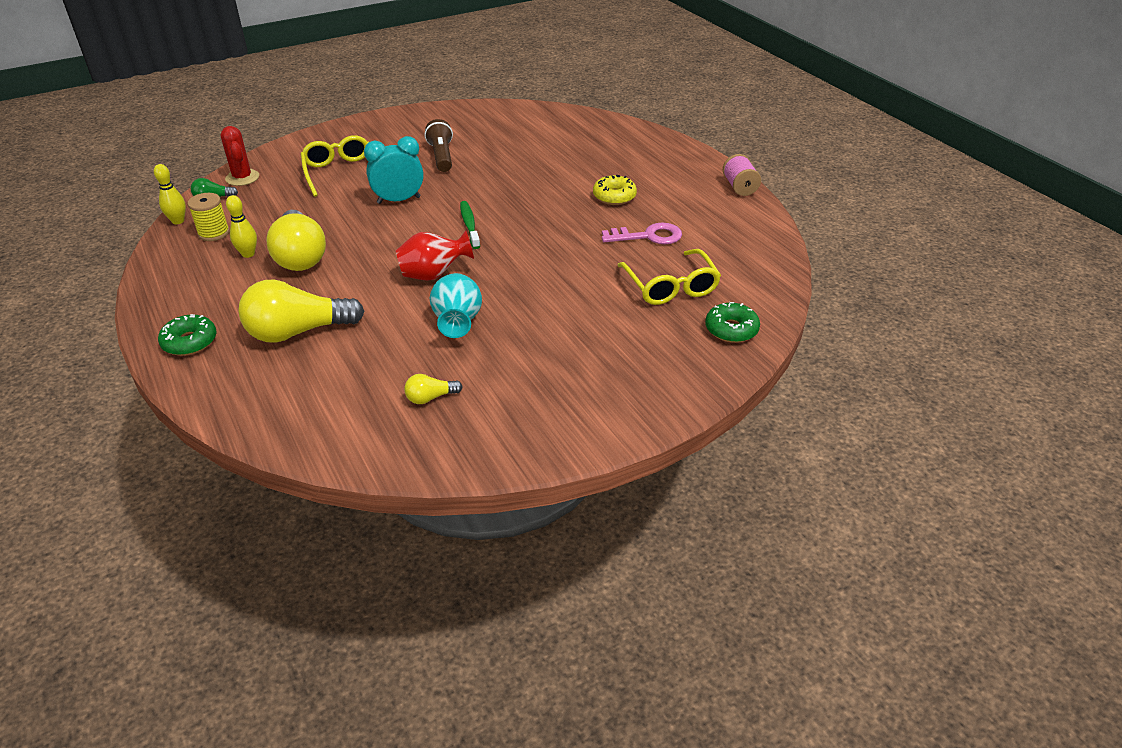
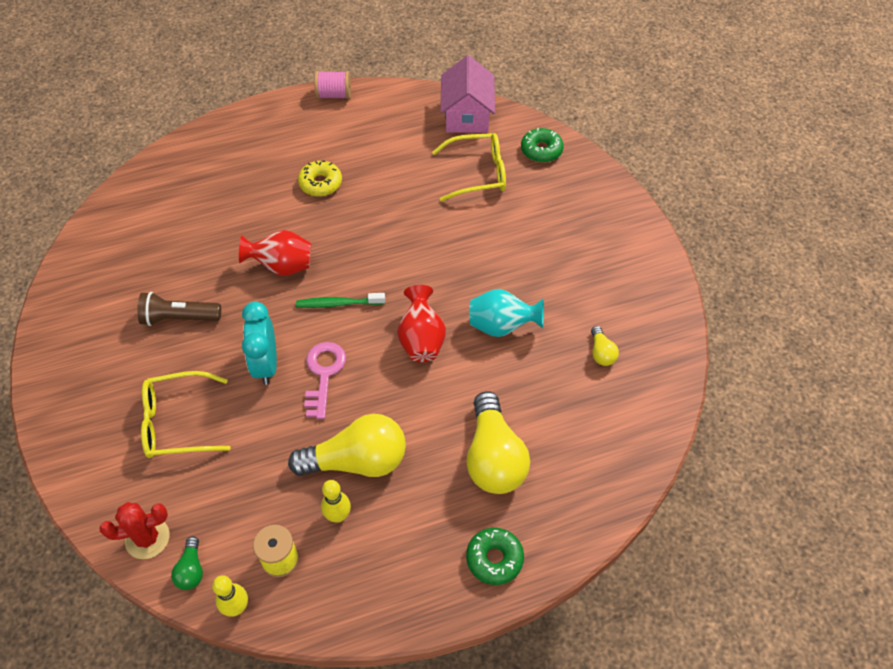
camera: 80 degrees left, 15 degrees up
(506, 192) = (282, 266): none -> red vase
(648, 236) = (397, 172): pink key -> pink key (323, 374)
(758, 270) = (467, 115): none -> pink house

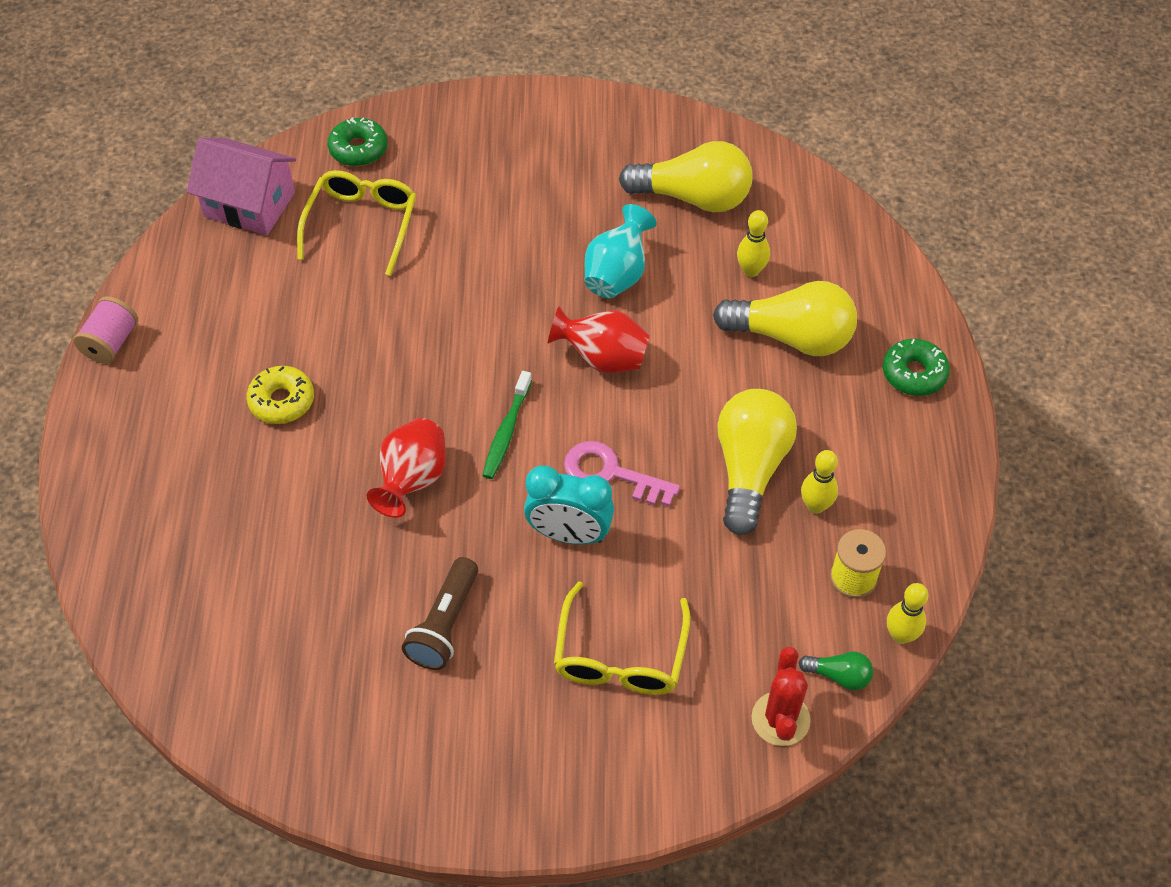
camera: 70 degrees left, 0 degrees up
(547, 411) = (751, 271): none -> yellow bowling pin
(601, 353) = (693, 197): yellow light bulb -> yellow light bulb, size x2.21

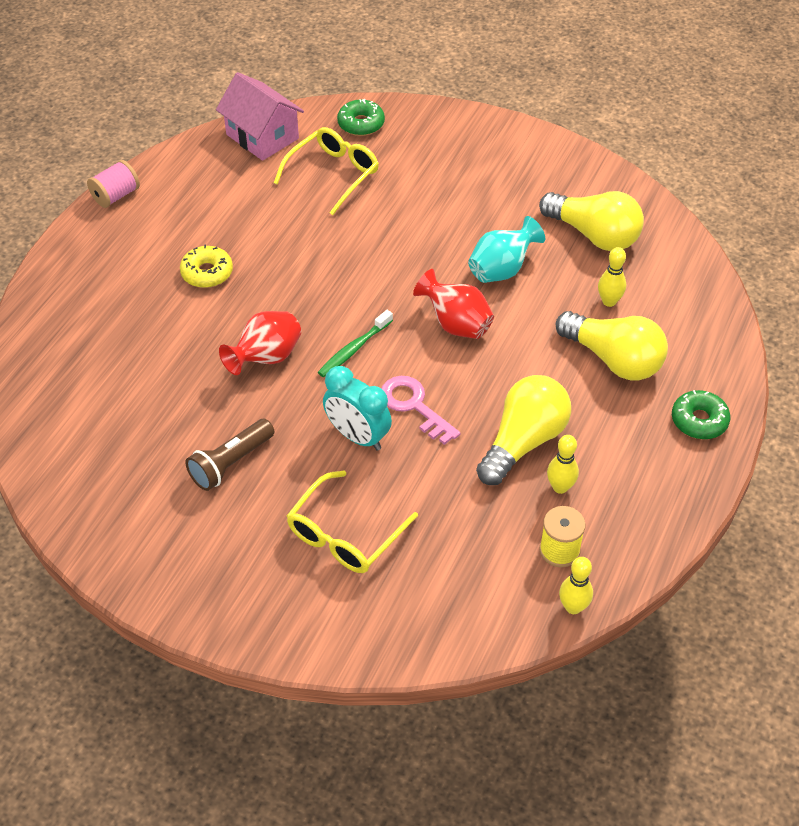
camera: 25 degrees right, 5 degrees down
(780, 719) = (440, 628): red cactus -> none
(839, 676) = (505, 616): green light bulb -> none

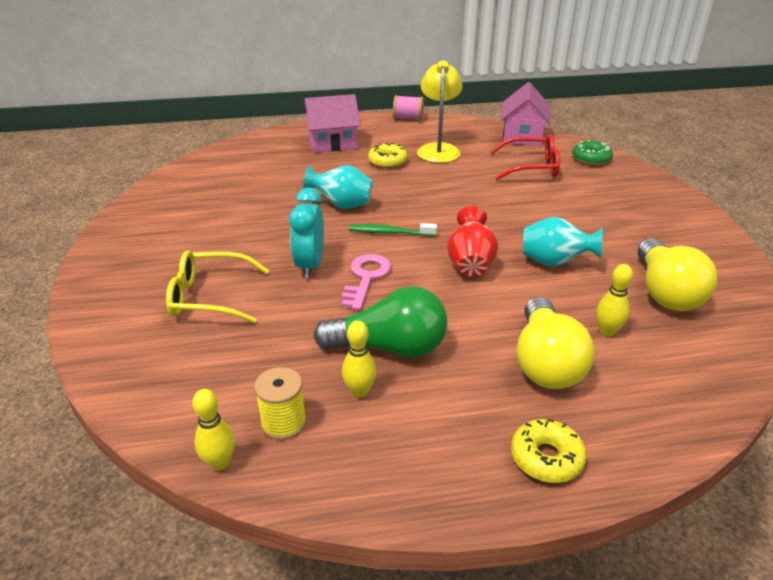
camera: 55 degrees right, 15 degrees down
(109, 293) = (332, 143): none -> pink house
(222, 217) = (438, 149): none -> yellow lamp
(231, 463) = (237, 228): brown flashlight -> none
(266, 358) = (342, 205): red vase -> turquoise vase
(333, 175) = (531, 167): yellow glasses -> red glasses
(523, 442) = (389, 347): yellow light bulb -> green light bulb
(699, 420) = (546, 458): green donut -> yellow donut

